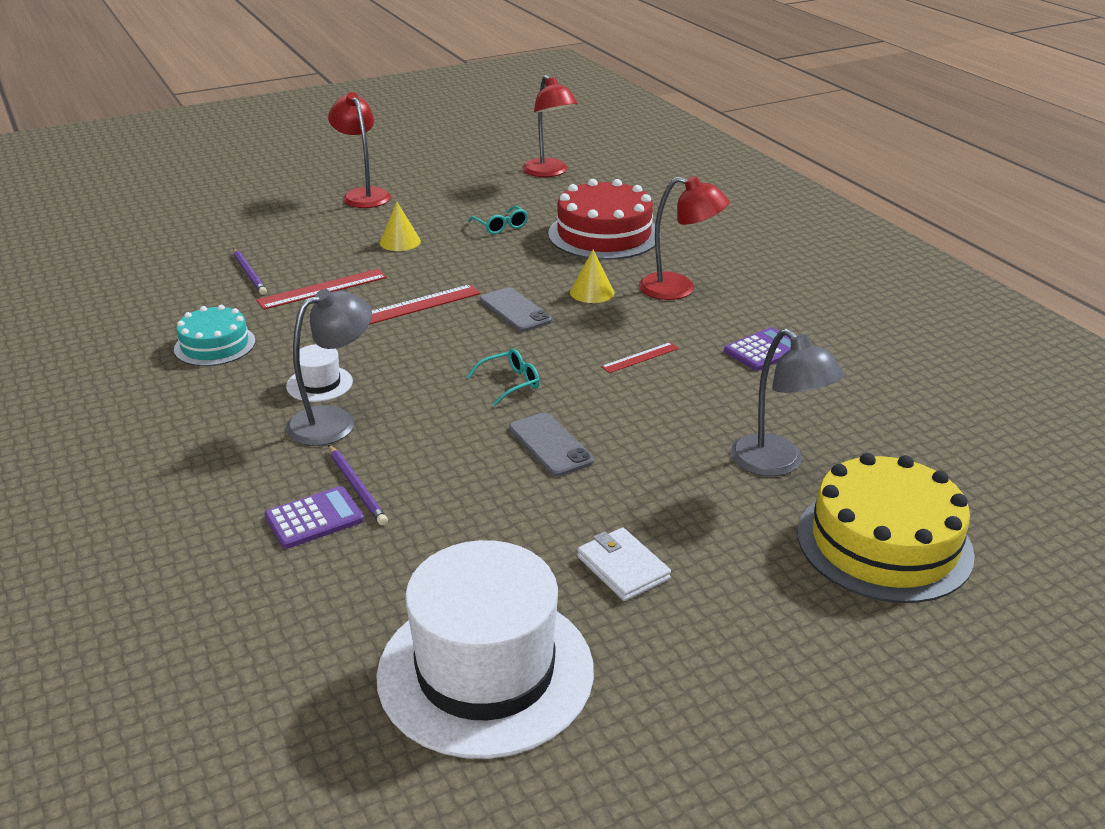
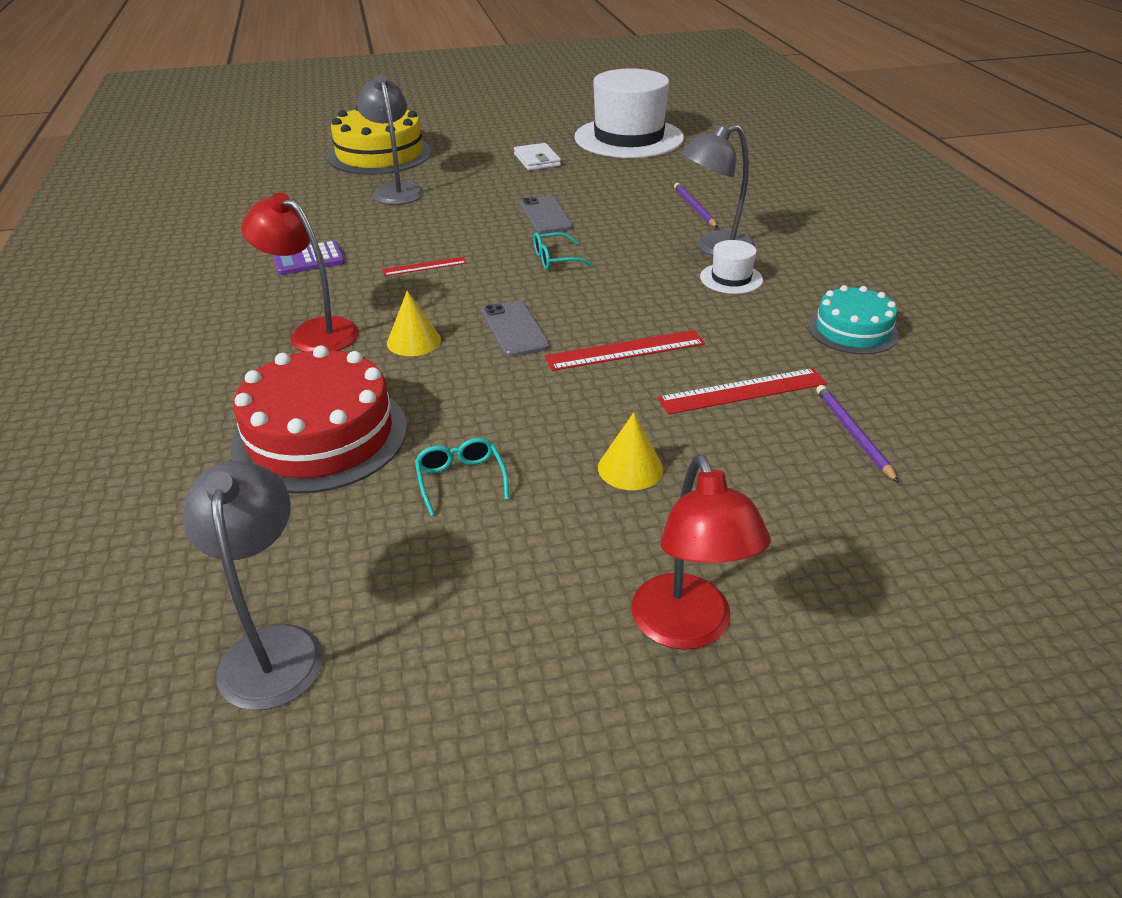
camera: 165 degrees left, 5 degrees up
(314, 518) = (723, 196): purple calculator -> none
(549, 172) = (272, 647): red lamp -> grey lamp

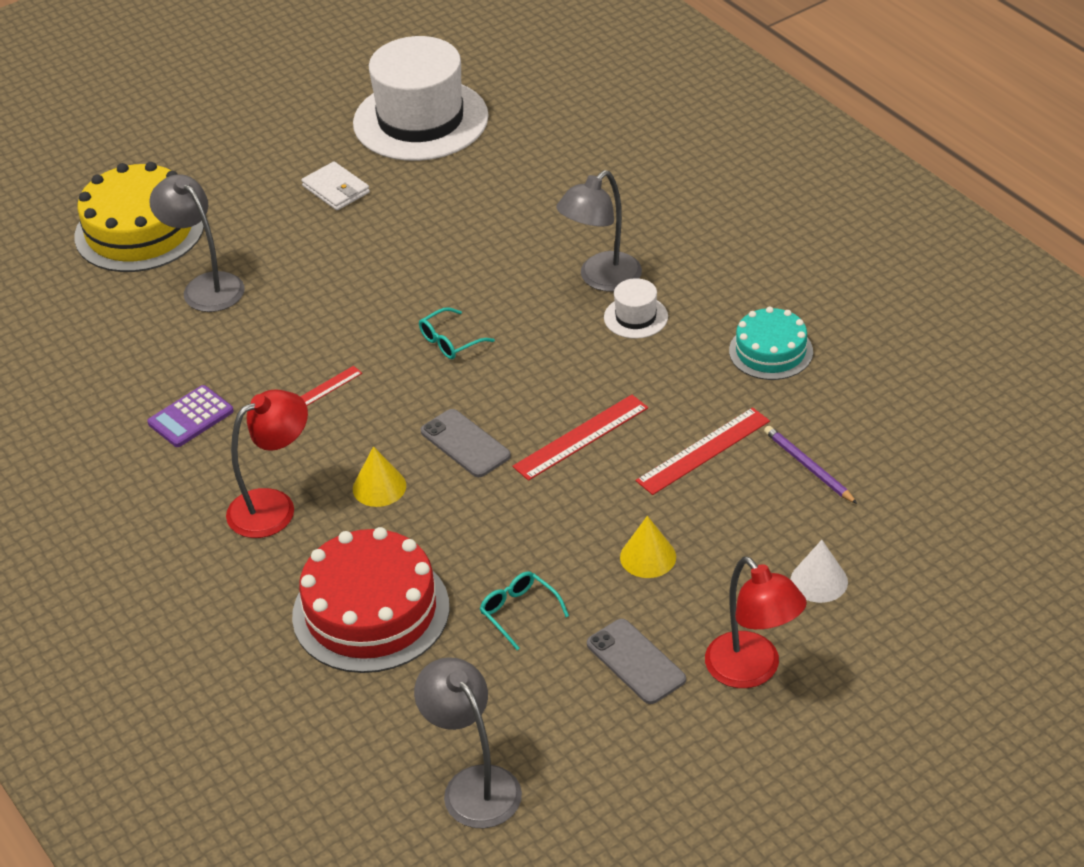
camera: 20 degrees left, 5 degrees up
(313, 332) = (274, 506): red lamp -> red lamp turned 135 degrees clockwise
(545, 216) = (401, 280): grey phone -> grey phone (635, 662)
(694, 208) = (553, 223): purple pencil -> none
(819, 551) = (819, 581): none -> white cone

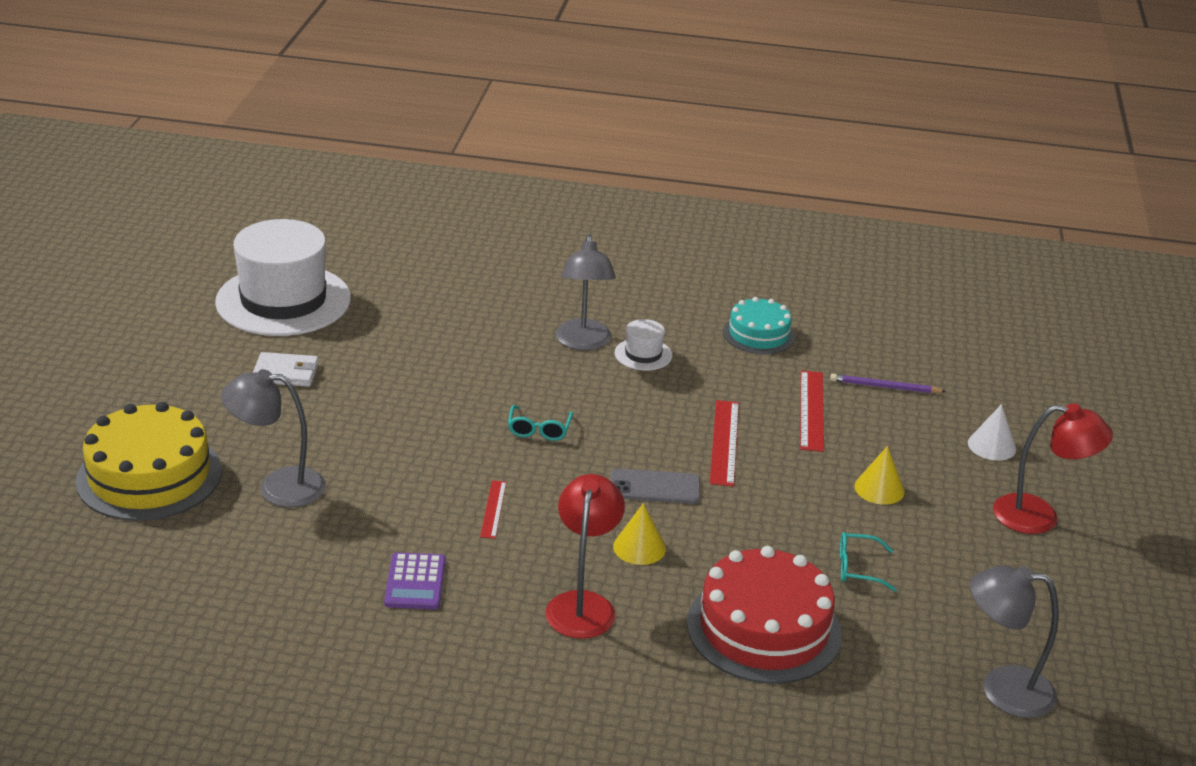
camera: 50 degrees left, 10 degrees down
(635, 662) = (971, 553): grey phone -> none

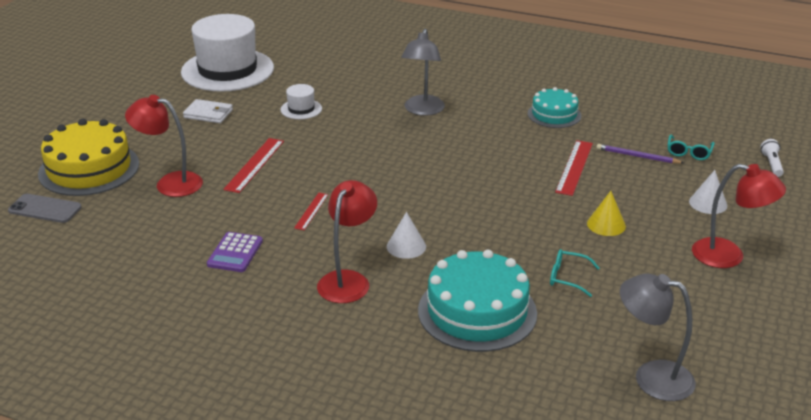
camera: 15 degrees right, 0 degrees up
(278, 487) = (170, 183): grey lamp -> red lamp
(539, 430) = (366, 163): turquoise glasses -> turquoise glasses (689, 153)
(639, 547) = (406, 246): yellow cone -> white cone
(643, 354) = (463, 121): white hat -> white hat (301, 109)
(654, 487) = (434, 208): grey phone -> grey phone (45, 209)
(724, 442) = (499, 183): red ruler -> red ruler (254, 165)
(764, 628) = (477, 311): red cake -> turquoise cake
(1050, 383) = (771, 164): none -> white flashlight

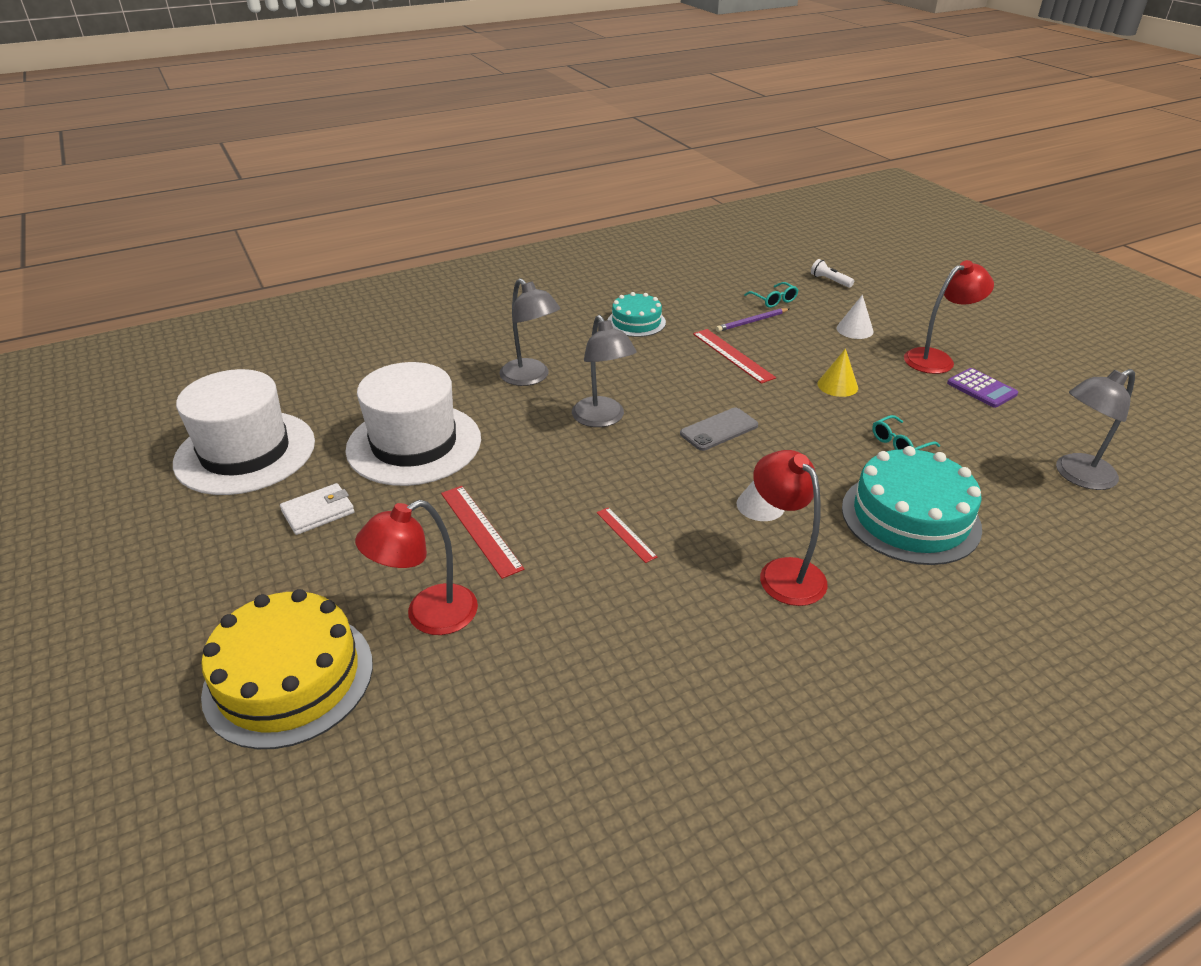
camera: 50 degrees left, 5 degrees up
(45, 209) = (329, 774): grey phone -> grey phone (719, 430)
(235, 253) = (645, 632): purple calculator -> purple calculator (981, 389)
(301, 109) = (414, 444): white hat -> white hat, size x2.37
(416, 153) = (602, 419): none -> grey lamp

